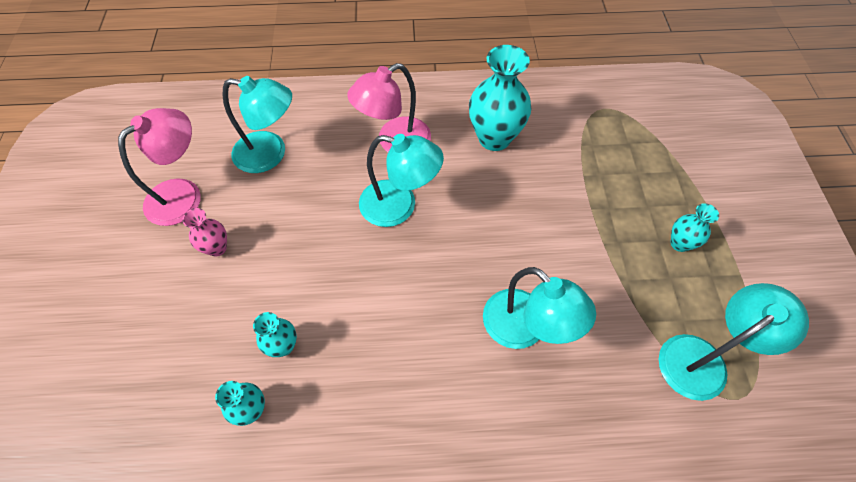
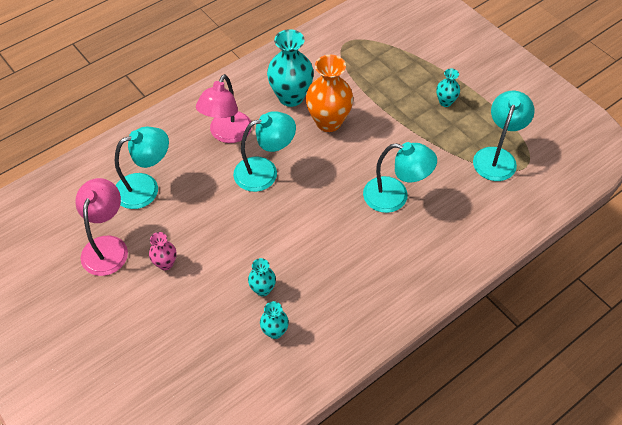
camera: 35 degrees left, 5 degrees down
(514, 189) = (328, 122): none -> orange vase

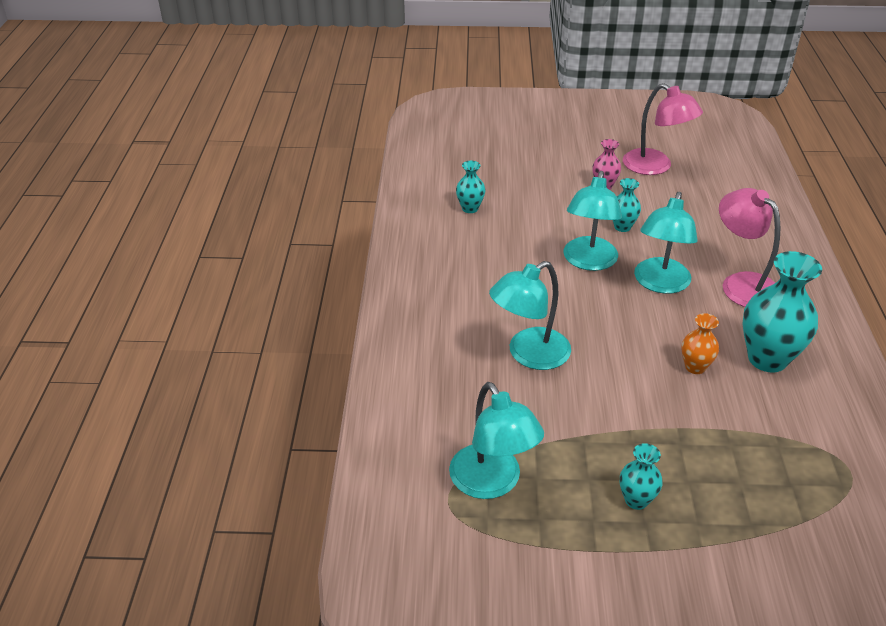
camera: 130 degrees right, 15 degrees down
(146, 187) = (708, 208): turquoise lamp -> turquoise lamp (588, 262)
(263, 289) = (518, 220): turquoise vase -> turquoise vase (622, 227)
(328, 122) = (695, 367): orange vase -> orange vase, size x0.52

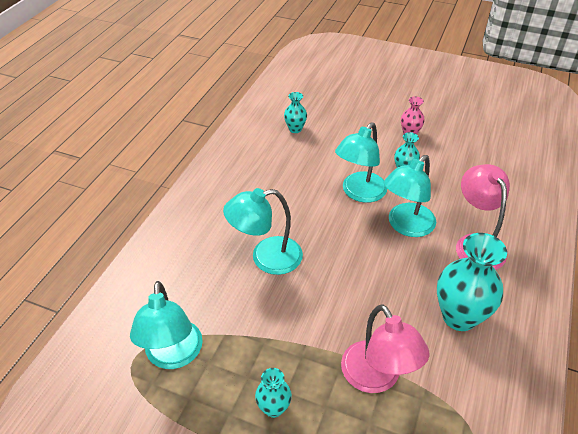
camera: 20 degrees right, 5 degrees up
(655, 167) = (461, 127): pink lamp -> pink lamp (376, 378)
(695, 367) = (392, 306): orange vase -> none

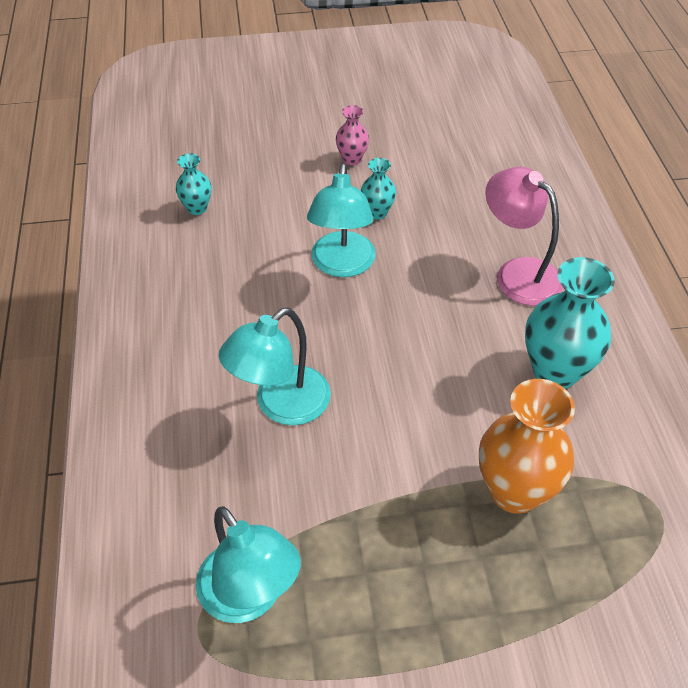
camera: 30 degrees left, 5 degrees up
(273, 408) = (423, 593): turquoise vase -> none
(376, 378) = (514, 491): pink lamp -> orange vase
(406, 226) = (426, 285): turquoise lamp -> none

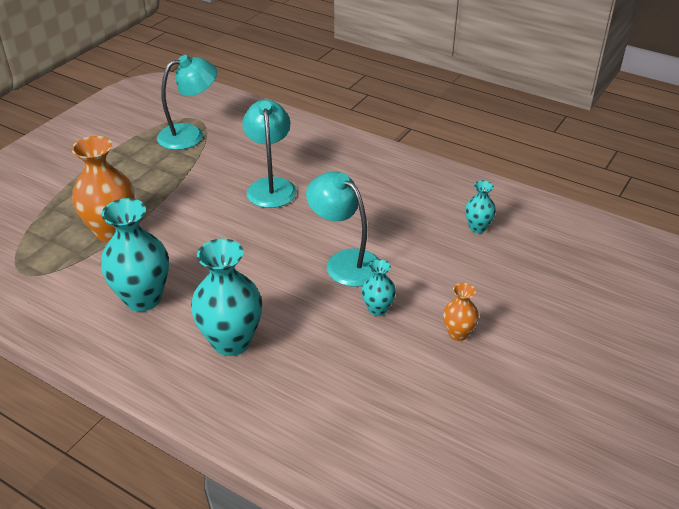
camera: 130 degrees right, 10 degrees down
(250, 597) = (190, 135): turquoise lamp -> turquoise lamp turned 150 degrees clockwise
(352, 159) = (458, 333): pink vase -> orange vase
(518, 273) = (231, 342): pink lamp -> turquoise vase

